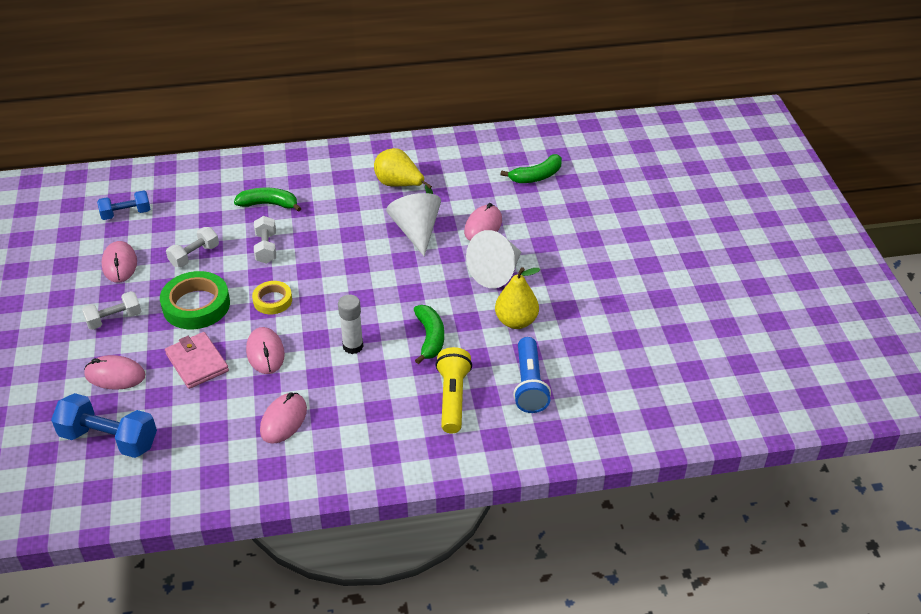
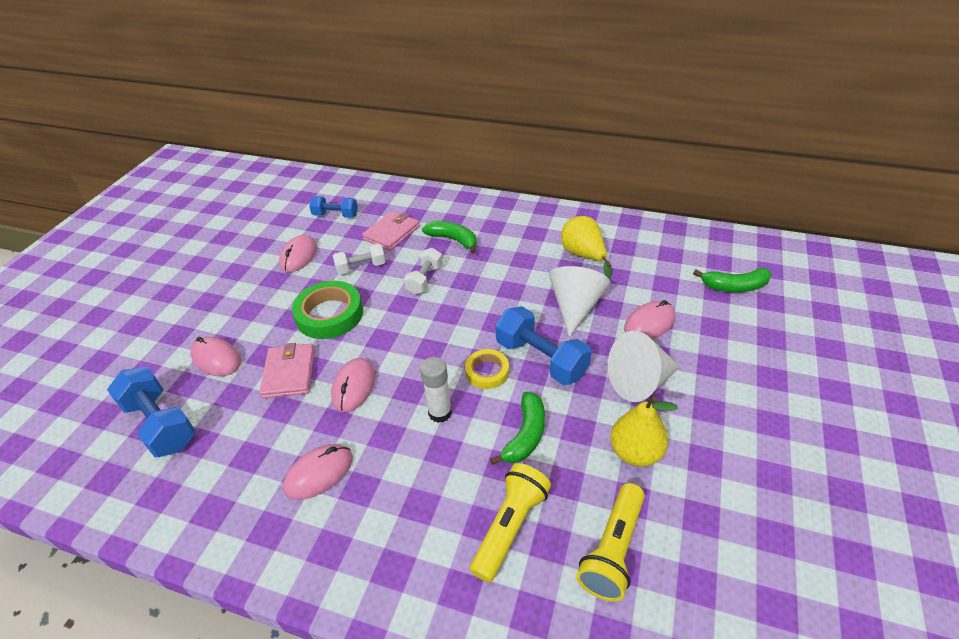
camera: 30 degrees right, 0 degrees up
(114, 319) = (257, 304): white dumbbell -> none
(201, 215) = (391, 233): none -> pink wallet
(272, 300) = (396, 333): yellow tape -> yellow tape (487, 372)
(411, 281) = (541, 359): none -> blue dumbbell
(529, 385) = (613, 550): blue flashlight -> yellow flashlight

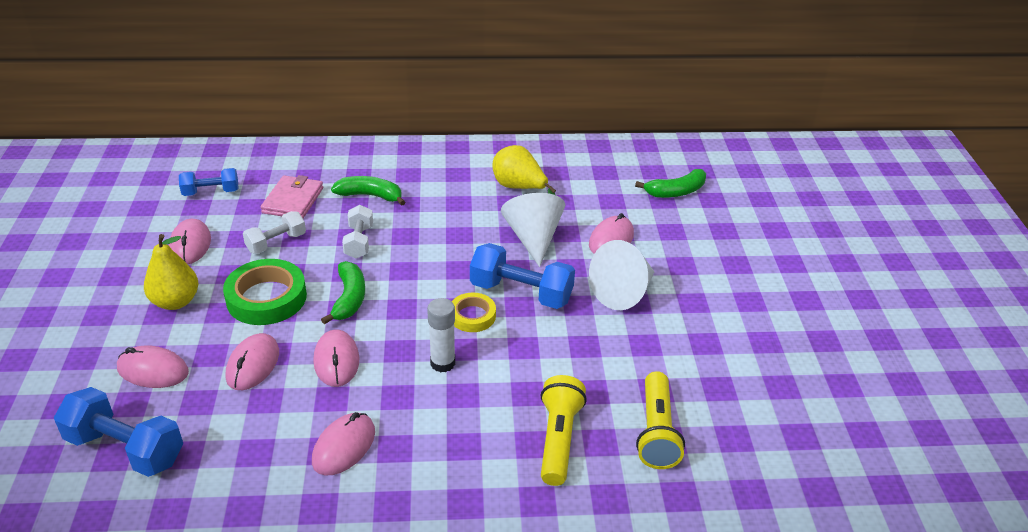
camera: 25 degrees left, 5 degrees down
(289, 373) = (253, 364): pink wallet -> pink mouse
(525, 435) = (537, 362): green banana -> green banana (349, 299)
(635, 452) = (644, 352): yellow pear -> yellow pear (175, 302)

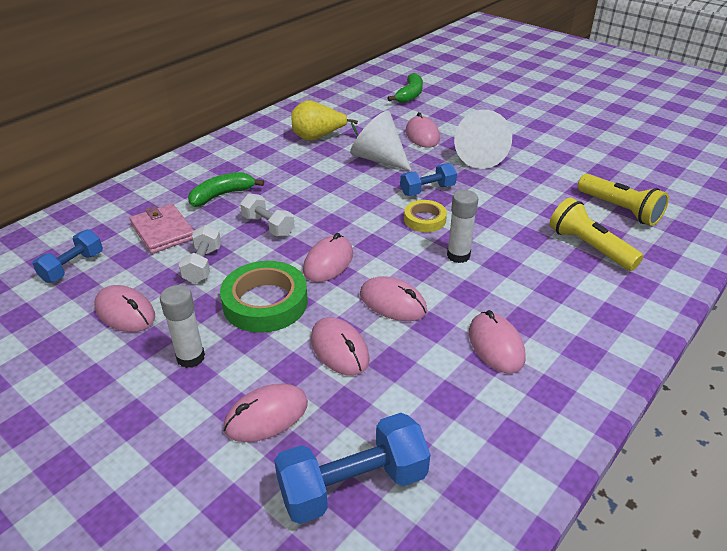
camera: 45 degrees left, 0 degrees up
(175, 302) = (190, 357): yellow pear -> white glue stick
(349, 299) = (328, 262): green banana -> pink mouse
(521, 293) = (427, 190): blue dumbbell -> blue dumbbell, size x0.62

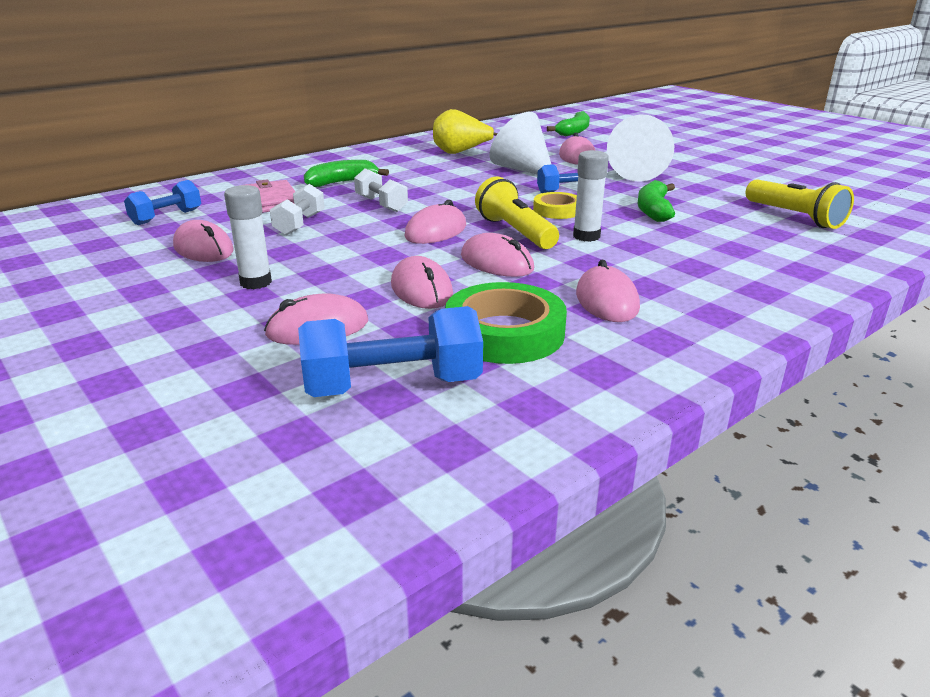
camera: 10 degrees right, 10 degrees down
(265, 302) = (354, 253): green tape -> green tape (504, 333)
(505, 211) = (653, 210): none -> green banana
(589, 247) = (747, 240): yellow flashlight -> yellow flashlight (515, 232)

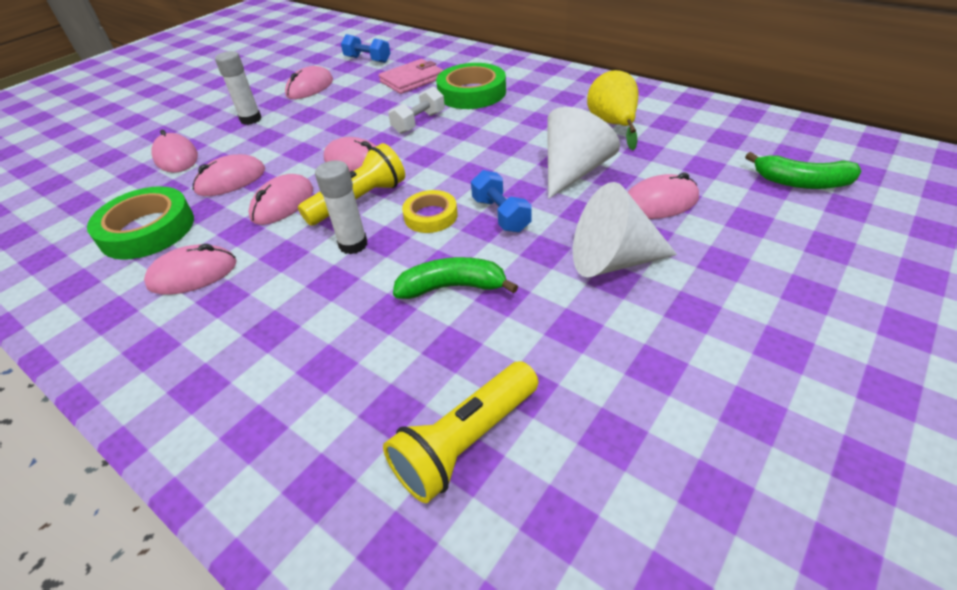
camera: 80 degrees right, 15 degrees up
(300, 224) = (362, 104): white dumbbell -> none
(342, 183) = (472, 93): green banana -> green tape
(393, 386) = (89, 201): blue dumbbell -> none

